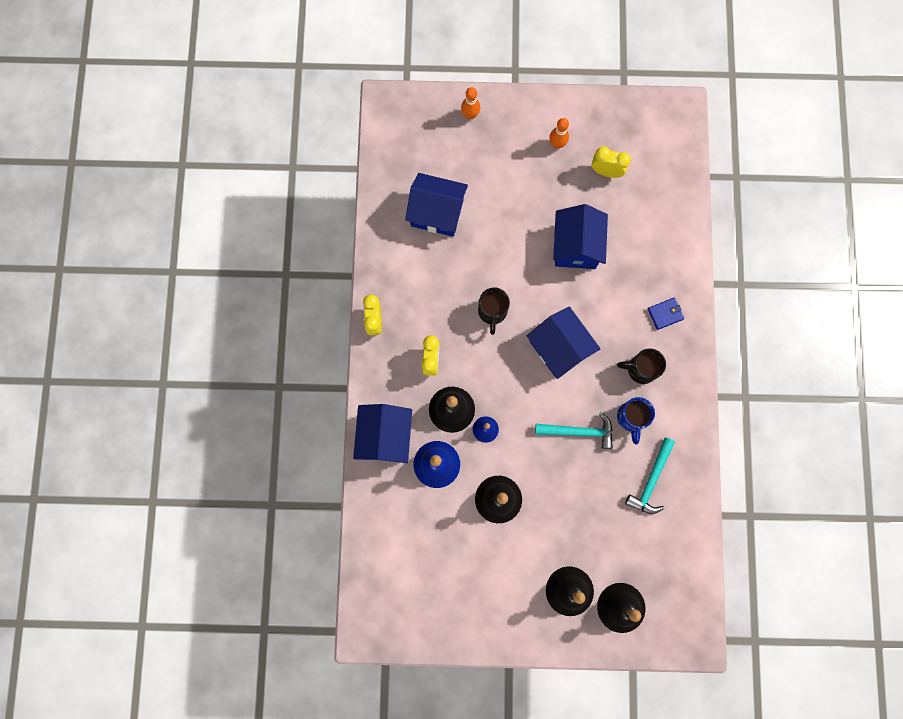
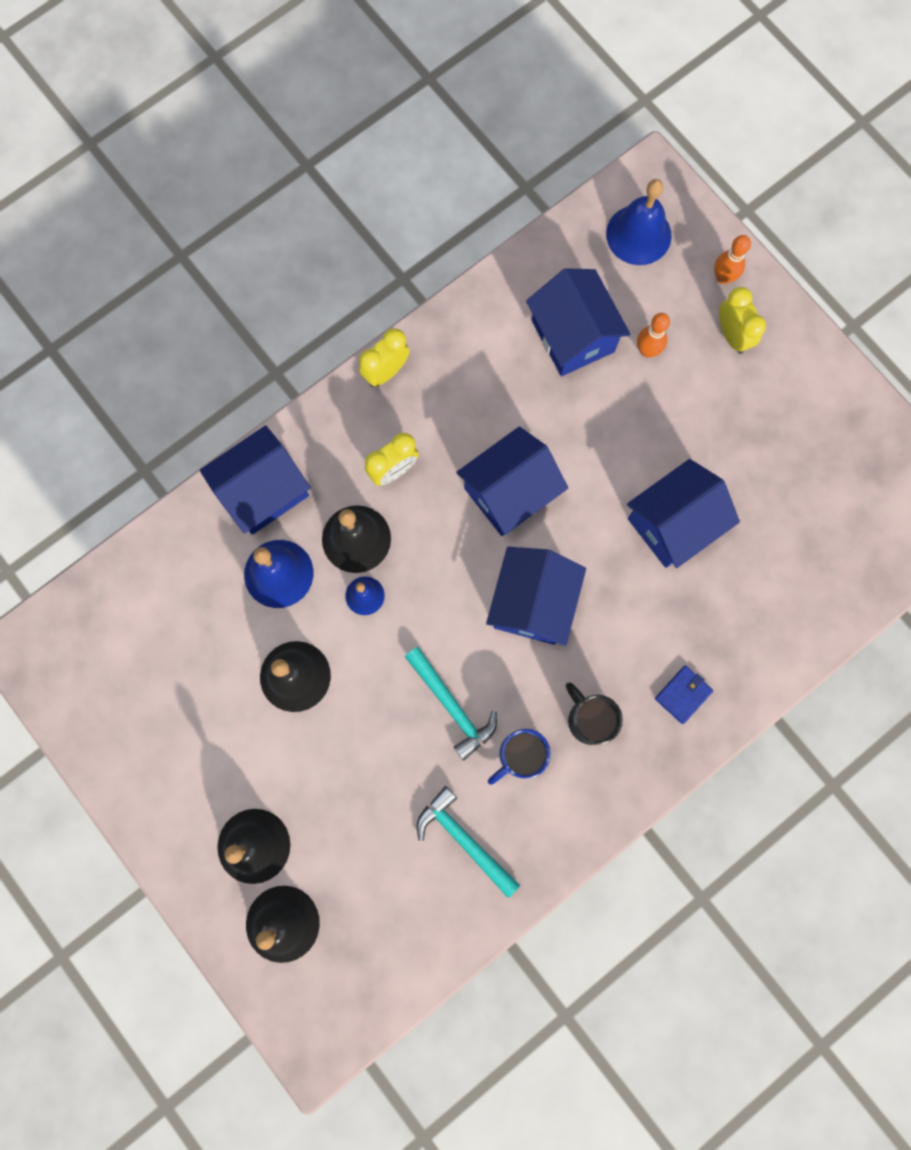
camera: 50 degrees right, 0 degrees up
(411, 136) = (638, 234): none -> blue bell
(492, 312) = (509, 492): black mug -> blue house
(557, 144) = (778, 402): orange bowling pin -> orange bowling pin (647, 350)
(606, 172) = (796, 485): yellow clock -> yellow clock (732, 335)
(651, 480) = (464, 839): turquoise hammer -> turquoise hammer turned 60 degrees clockwise
(665, 314) = (683, 694): blue wallet -> blue wallet turned 75 degrees counterclockwise

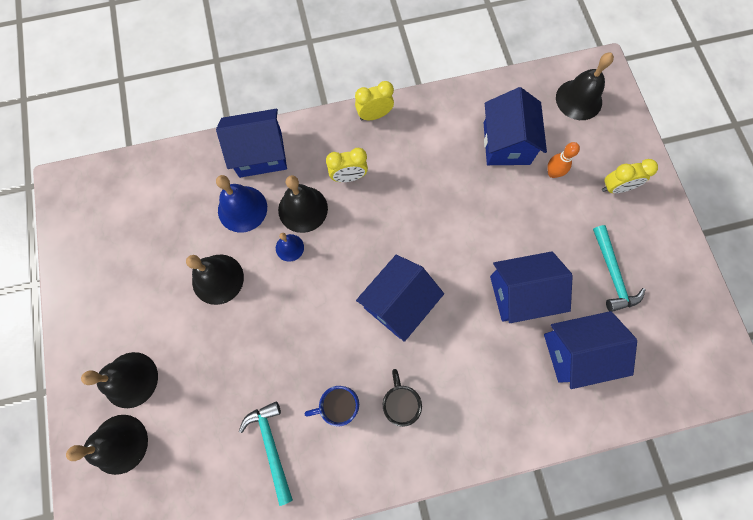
camera: 25 degrees right, 5 degrees down
(451, 706) = (309, 347): turquoise hammer -> turquoise hammer (612, 274)
(509, 492) = (418, 223): blue house -> blue house (576, 352)
(638, 234) = (579, 99): blue bell -> black bell
(683, 694) = (474, 417): blue wallet -> none
(723, 277) = (625, 148): orange bowling pin -> none
(732, 335) = (616, 187): yellow clock -> yellow clock turned 75 degrees clockwise

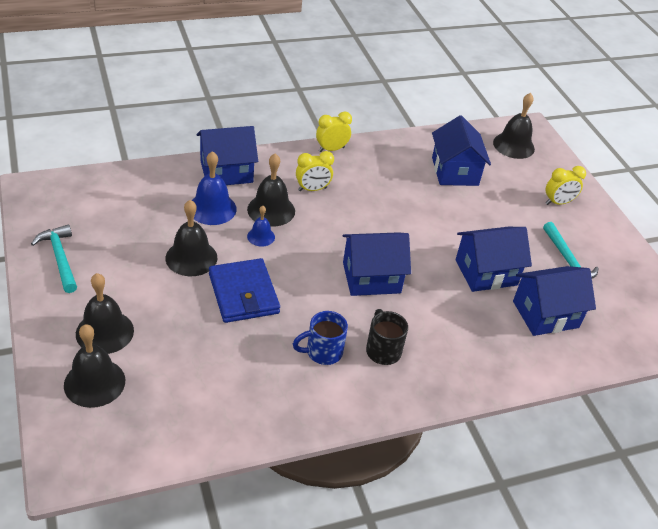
camera: 10 degrees left, 30 degrees down
(267, 327) = (243, 293): none -> blue wallet
(271, 446) = (256, 384): turquoise hammer -> turquoise hammer (60, 258)
(398, 303) = (371, 278): blue house -> blue house turned 45 degrees clockwise
(552, 173) = (500, 192): orange bowling pin -> none

